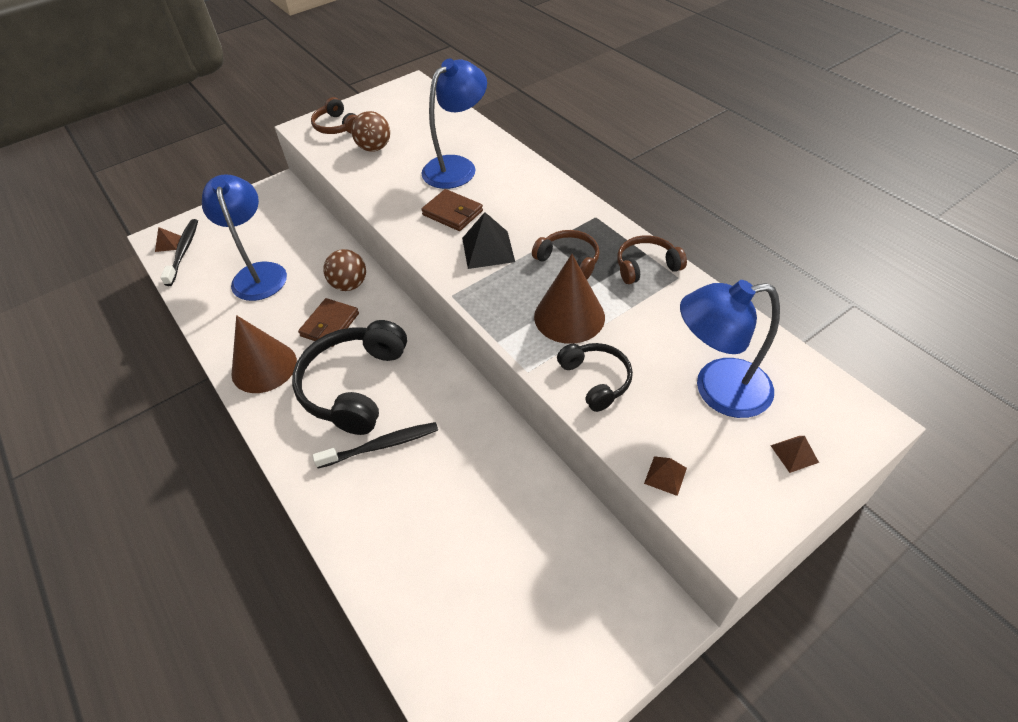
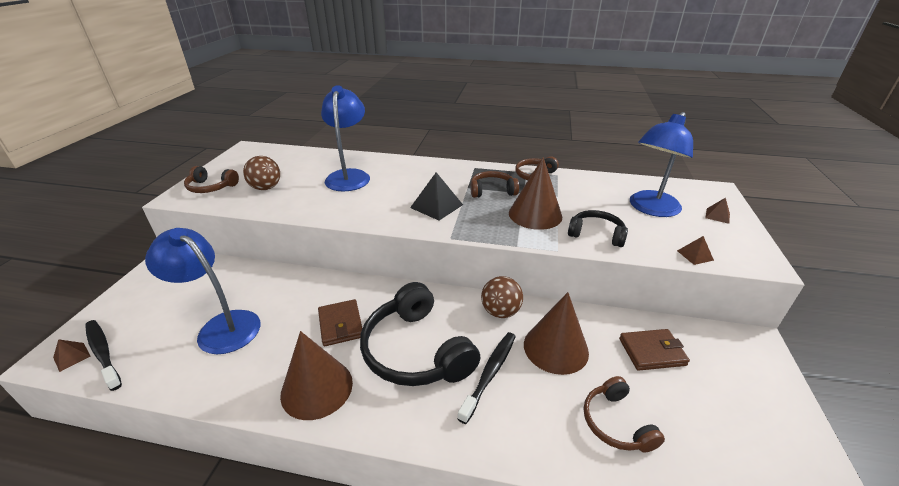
camera: 45 degrees left, 15 degrees down
(349, 285) = (323, 292): brown ball -> brown ball (500, 312)
(419, 559) = (616, 423): none -> brown headphones
(452, 213) = (383, 198): brown wallet -> brown wallet (652, 352)
(460, 466) = (555, 348): none -> brown cone

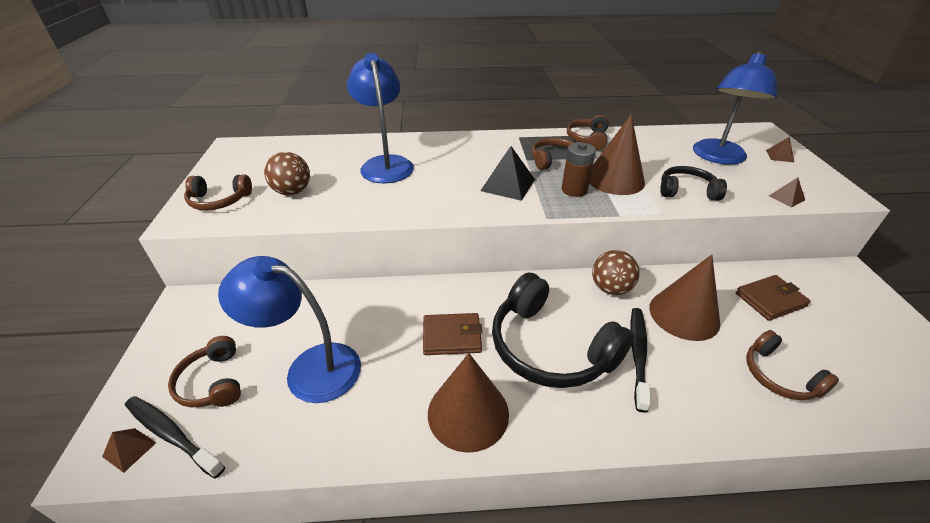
camera: 15 degrees left, 5 degrees up
(150, 322) = (212, 382): none -> brown headphones
(341, 325) = (452, 336): brown wallet -> brown wallet turned 60 degrees counterclockwise
(491, 218) = (574, 190): none -> brown battery

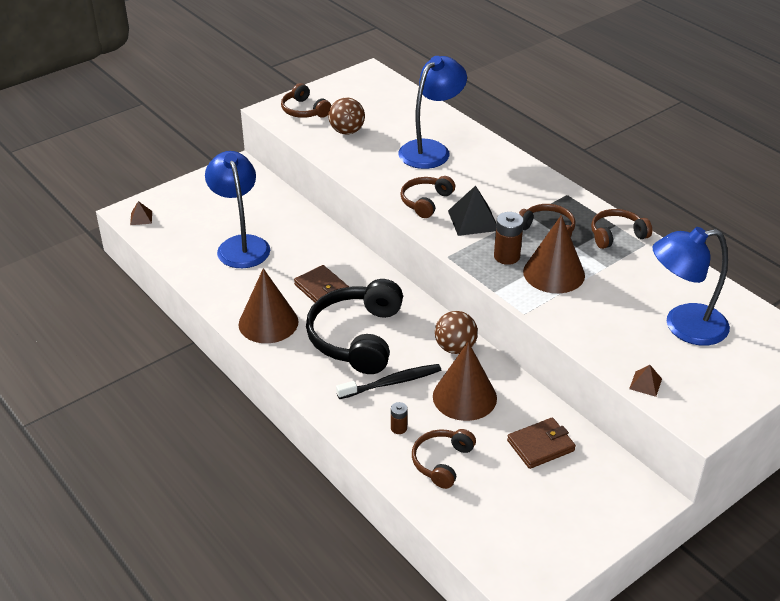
camera: 55 degrees right, 0 degrees up
(172, 435) = (159, 225): black toothbrush -> none
(212, 382) = (199, 216): brown headphones -> brown headphones (425, 202)
(686, 191) = (582, 319): black headphones -> none
(714, 384) = (398, 428): none -> brown battery
(770, 300) = (540, 445): brown wallet -> brown wallet turned 60 degrees counterclockwise
(779, 156) = (746, 369): brown pyramid -> none

